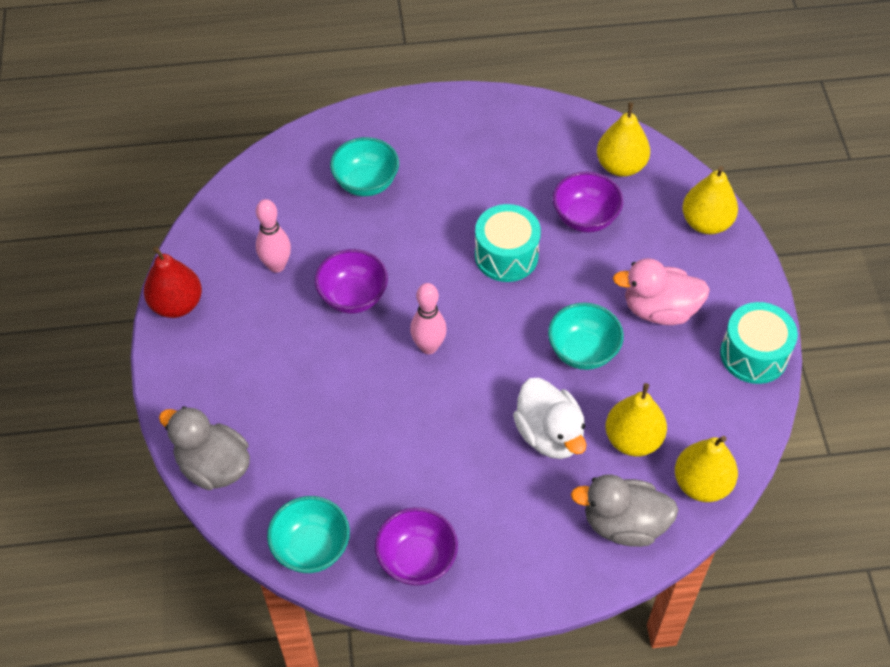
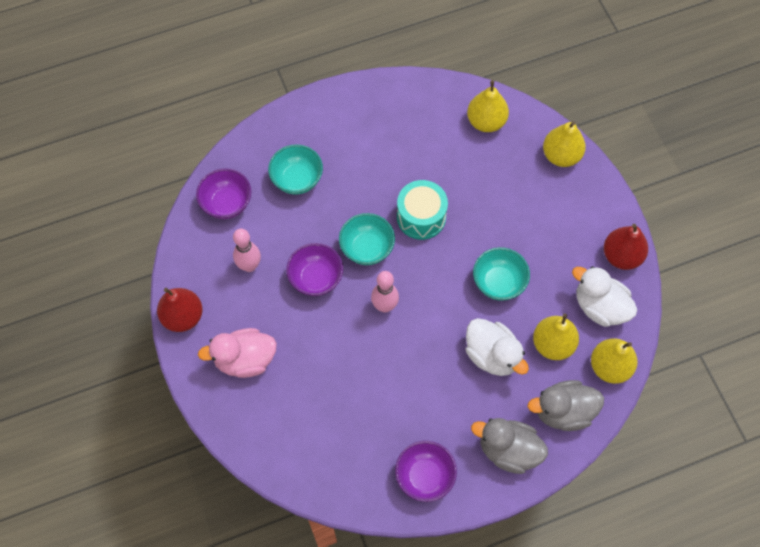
camera: 15 degrees left, 10 degrees up
(213, 466) = (253, 441): grey duck -> grey duck (508, 450)
(311, 548) = (346, 487): turquoise bowl -> turquoise bowl (367, 248)
(585, 218) = (471, 172): purple bowl -> purple bowl (227, 203)
(659, 310) = (545, 235): pink duck -> pink duck (245, 360)
(708, 408) = (600, 306): none -> white duck
(754, 354) = (621, 256): turquoise drum -> red pear

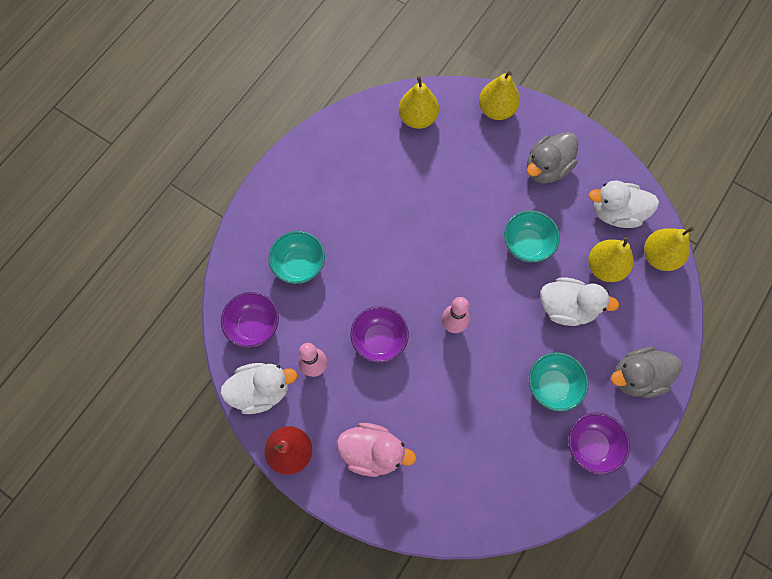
camera: 35 degrees left, 5 degrees up
(195, 256) = (261, 390): none -> white duck
(245, 360) = (373, 452): pink duck -> pink duck turned 120 degrees counterclockwise
(367, 248) = (402, 286): turquoise bowl -> turquoise bowl (552, 386)
(421, 217) = (426, 230): turquoise drum -> none
(563, 411) = (653, 316): grey duck -> grey duck (547, 168)
(621, 256) = (601, 161): red pear -> none

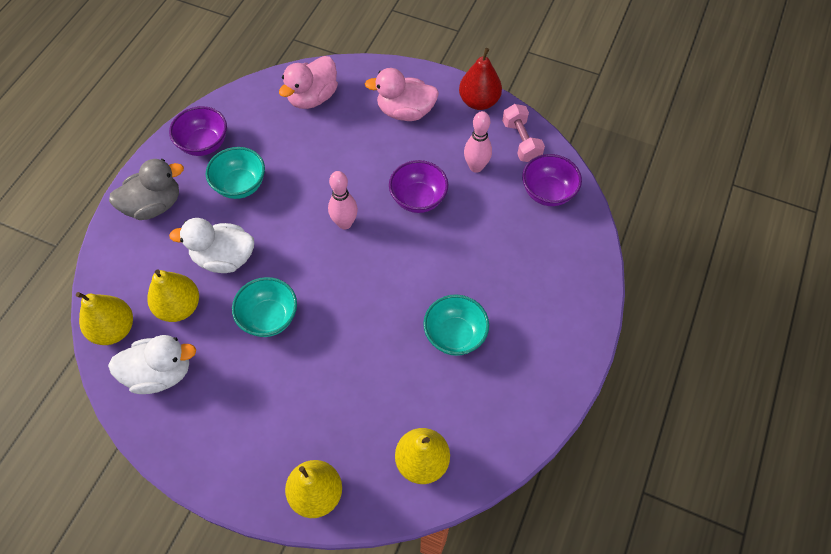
camera: 170 degrees right, 10 degrees down
(261, 390) = (521, 141): white duck -> pink dumbbell
(299, 265) = (520, 256): turquoise bowl -> turquoise bowl (455, 335)
(472, 491) = (312, 97): none -> pink duck
(547, 168) = (246, 418): grey duck -> none

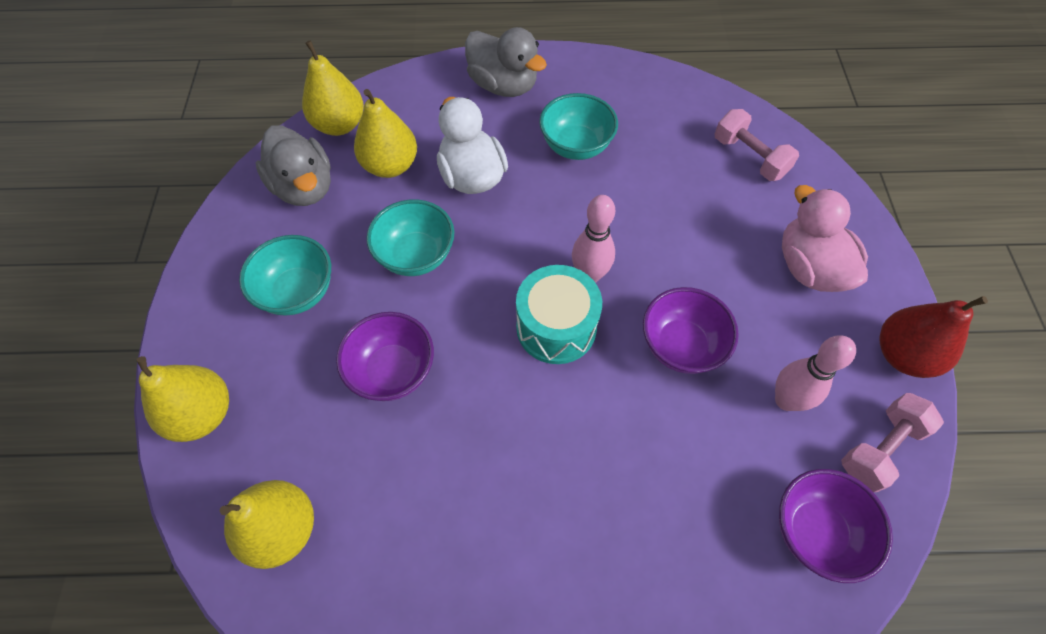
camera: 65 degrees right, 0 degrees up
(160, 373) = (304, 187): white duck -> grey duck
(204, 144) = (608, 89): purple bowl -> purple bowl (393, 371)
(312, 97) = (749, 157): pink duck -> pink dumbbell
(370, 257) = (556, 327): none -> turquoise drum
(455, 335) = (491, 491): turquoise bowl -> turquoise bowl (298, 292)

